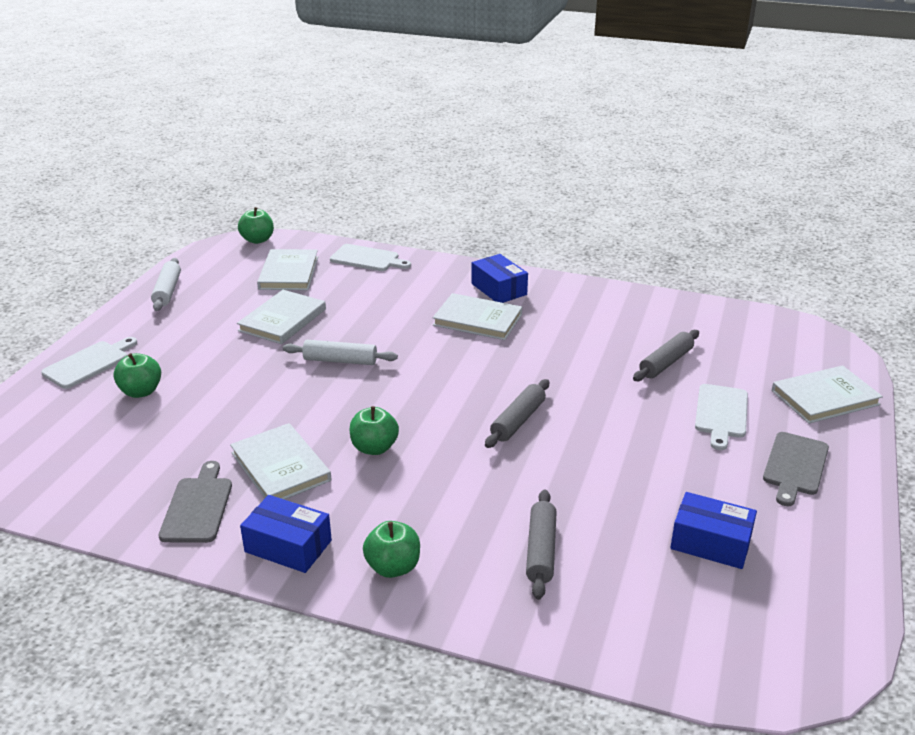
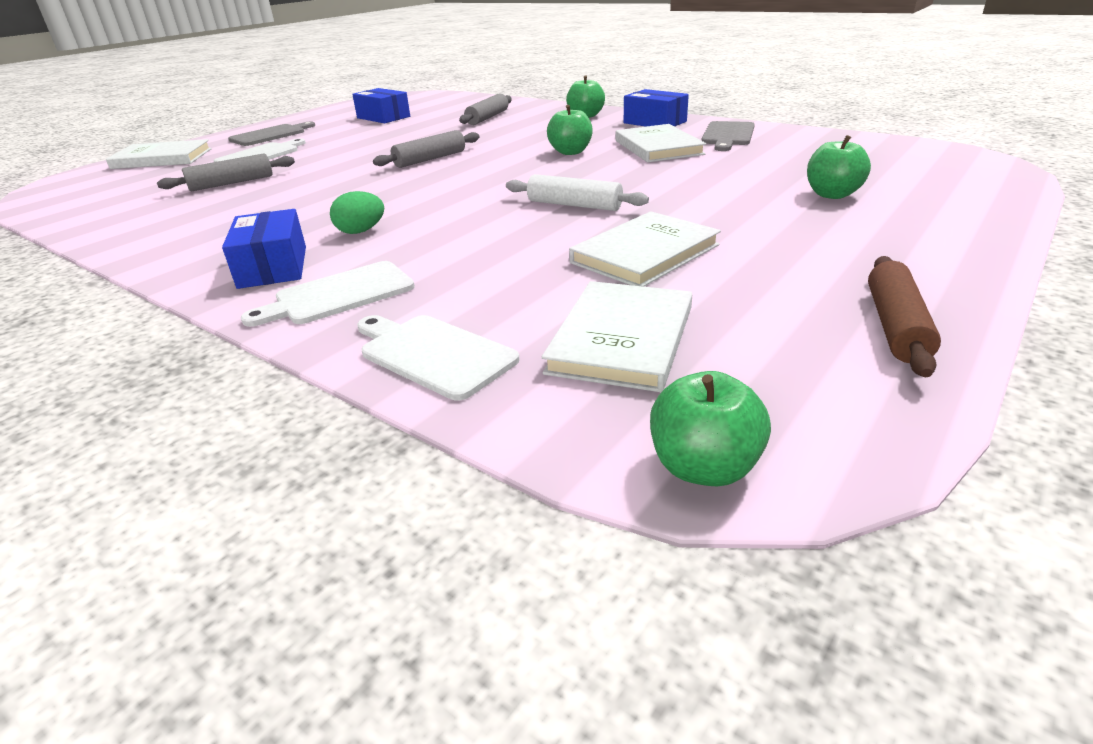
camera: 160 degrees left, 0 degrees up
(89, 363) = (941, 224): white cutting board -> white cutting board (339, 295)
(168, 291) = (895, 326): white rolling pin -> brown rolling pin
(477, 320) = (361, 231): white book -> green egg

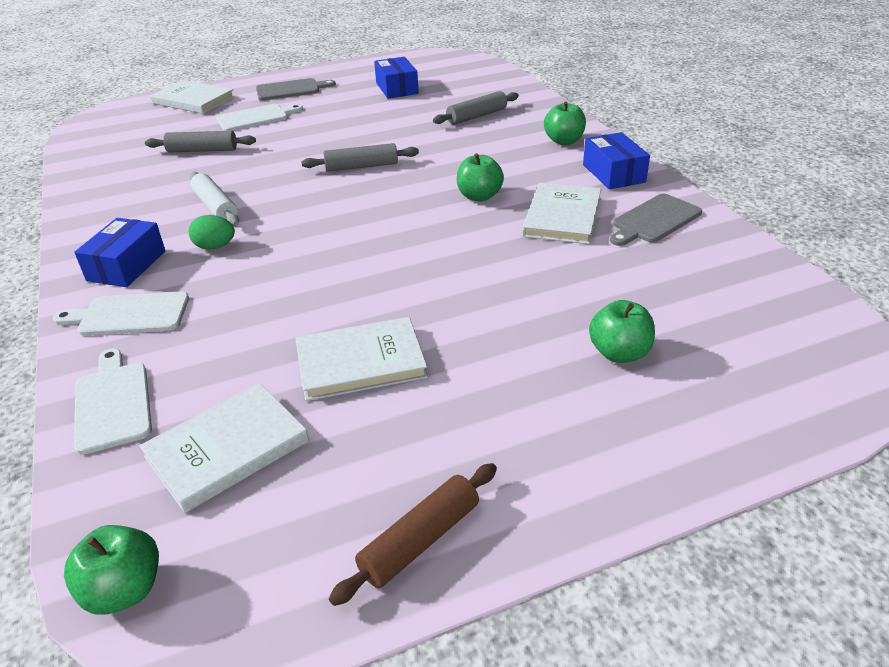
camera: 30 degrees right, 5 degrees up
(574, 205) = (389, 275): white rolling pin -> white rolling pin (215, 207)

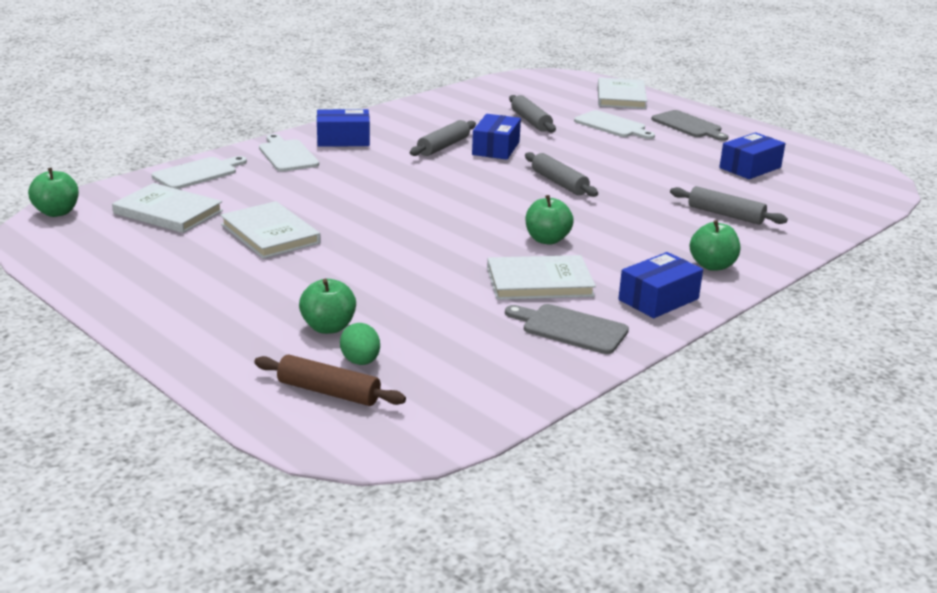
camera: 65 degrees right, 10 degrees down
(215, 207) = (443, 146): white rolling pin -> grey rolling pin
(215, 247) = (386, 159): green egg -> green egg (360, 361)
(250, 180) = (495, 148): none -> blue box
(420, 540) = (106, 280): brown rolling pin -> brown rolling pin (328, 392)

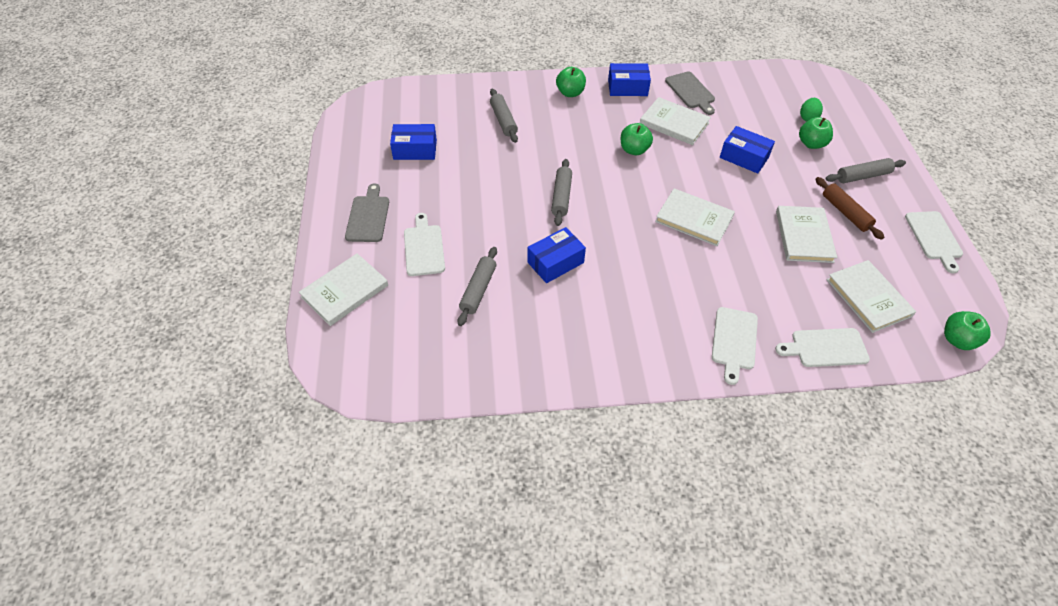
camera: 140 degrees left, 25 degrees up
(98, 282) = (934, 238): none -> white cutting board
(328, 392) = (833, 109): brown rolling pin -> brown rolling pin (845, 213)
(343, 140) = (668, 343): blue box -> blue box (744, 157)
(406, 209) = (694, 219): none -> white book
(443, 146) = (593, 287): grey rolling pin -> grey rolling pin (862, 176)

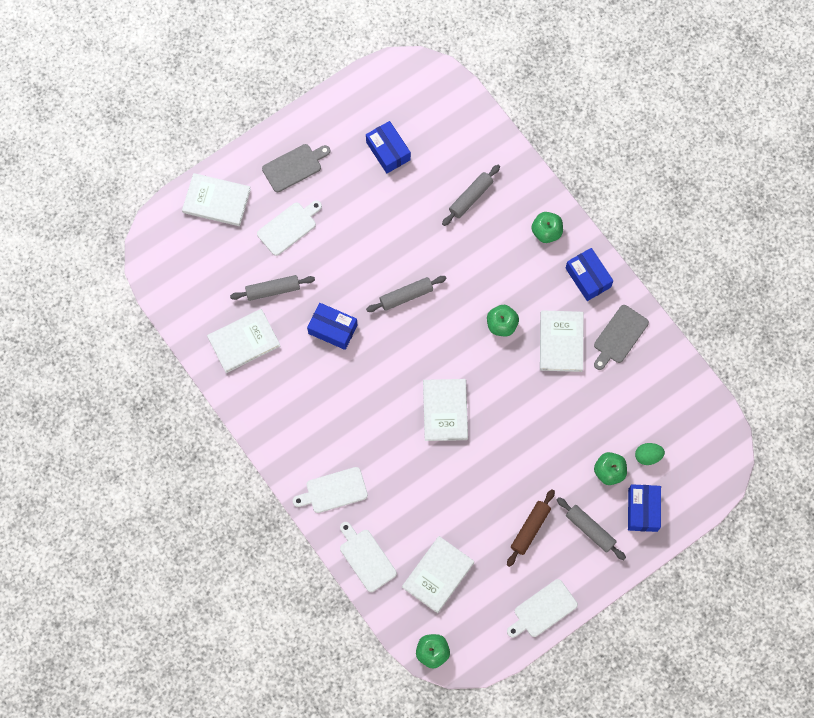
camera: 60 degrees right, 20 degrees up
(744, 157) = (551, 420): blue box -> blue box (643, 510)
(804, 236) = (479, 504): white book -> white book (244, 342)

